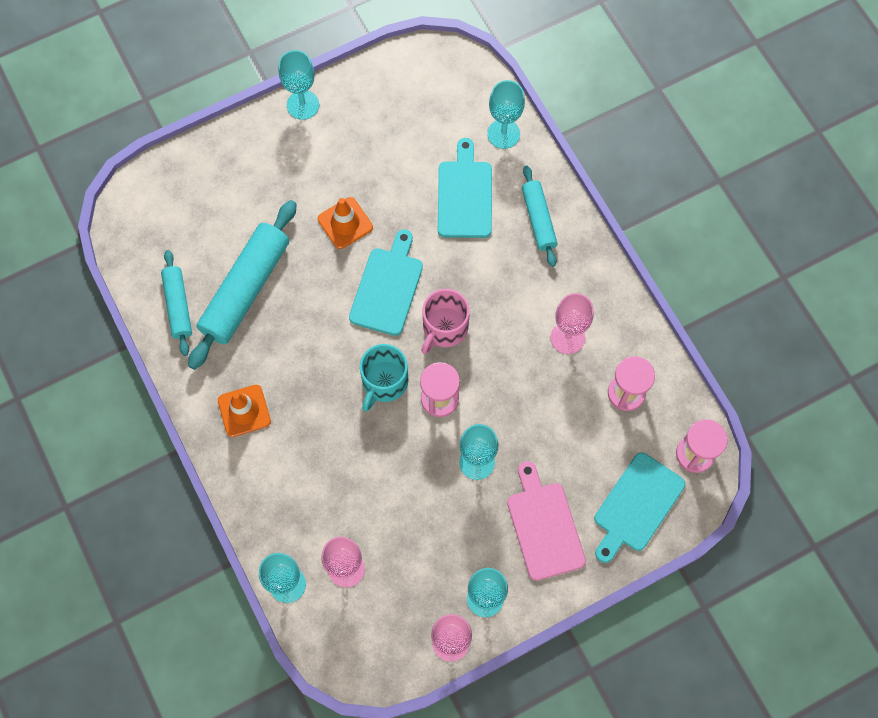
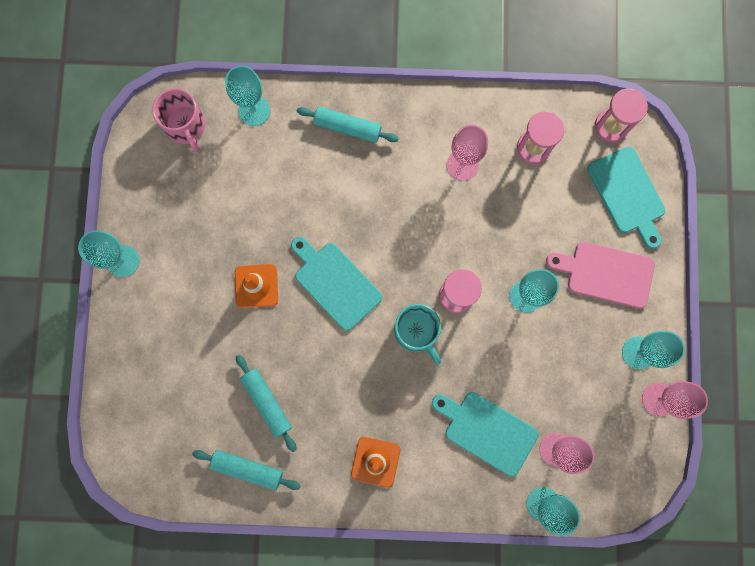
camera: 60 degrees left, 10 degrees up
(245, 289) = (267, 402): turquoise rolling pin -> turquoise rolling pin, size x0.57
(444, 328) = (398, 257): pink mug -> pink mug (186, 126)
(465, 195) = (290, 174): turquoise cutting board -> turquoise cutting board (487, 431)

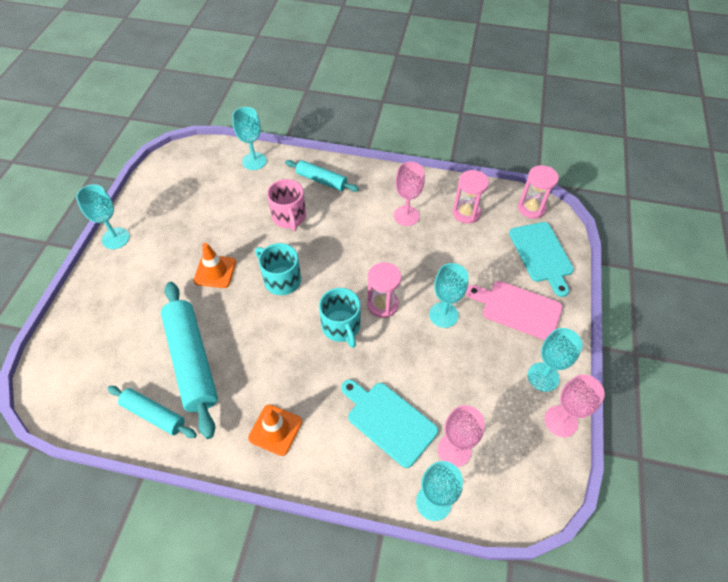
camera: 10 degrees right, 25 degrees down
(186, 126) = (200, 163): pink mug -> pink mug (289, 217)
(267, 402) = (192, 361): turquoise rolling pin -> turquoise rolling pin, size x1.75
(335, 283) = (281, 279): turquoise cutting board -> turquoise mug

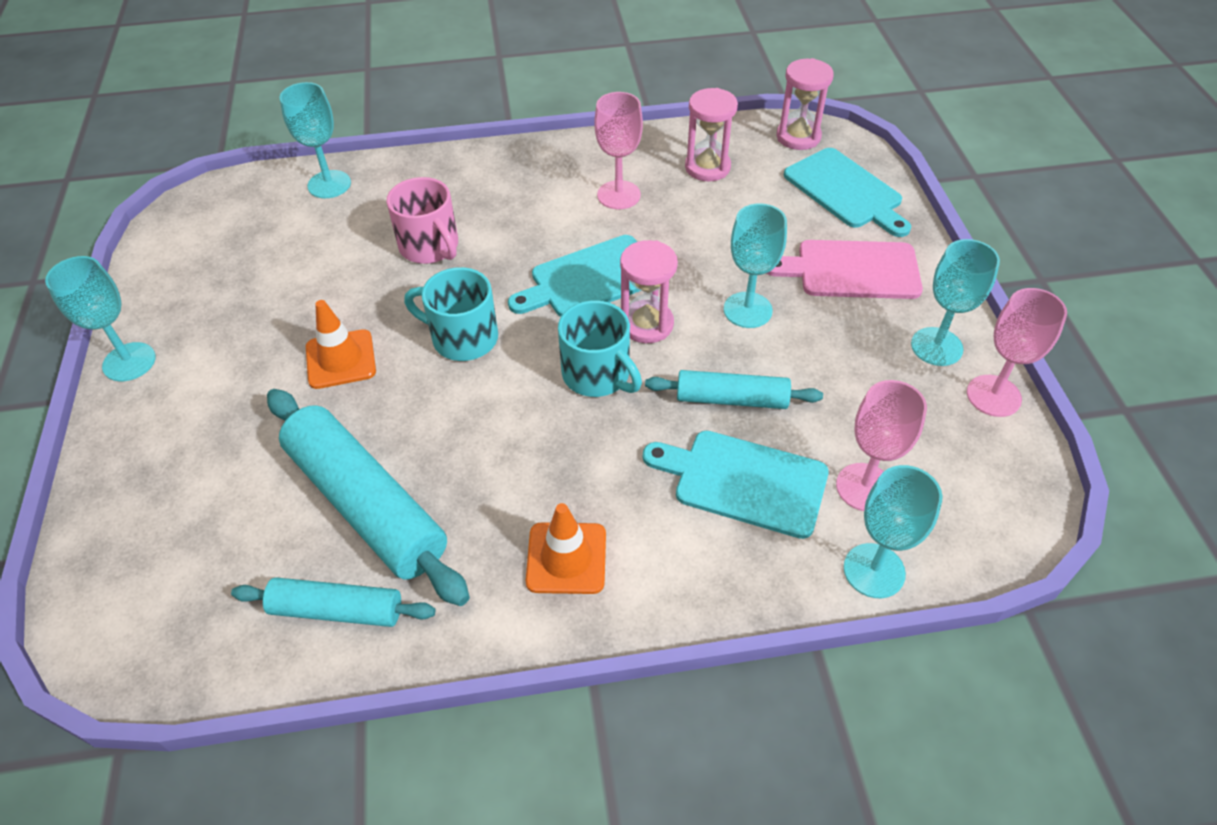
camera: 20 degrees left, 5 degrees down
(321, 180) = (457, 183): turquoise rolling pin -> turquoise rolling pin (731, 399)
(365, 265) = (590, 279): none -> turquoise cutting board

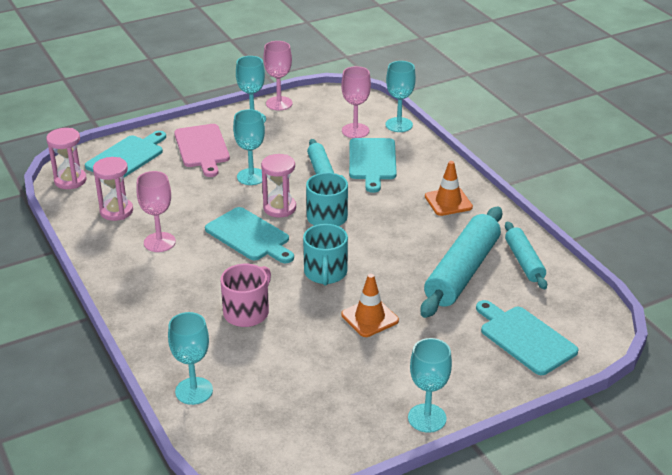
camera: 110 degrees left, 15 degrees down
(170, 527) = (525, 338): none -> turquoise cutting board

